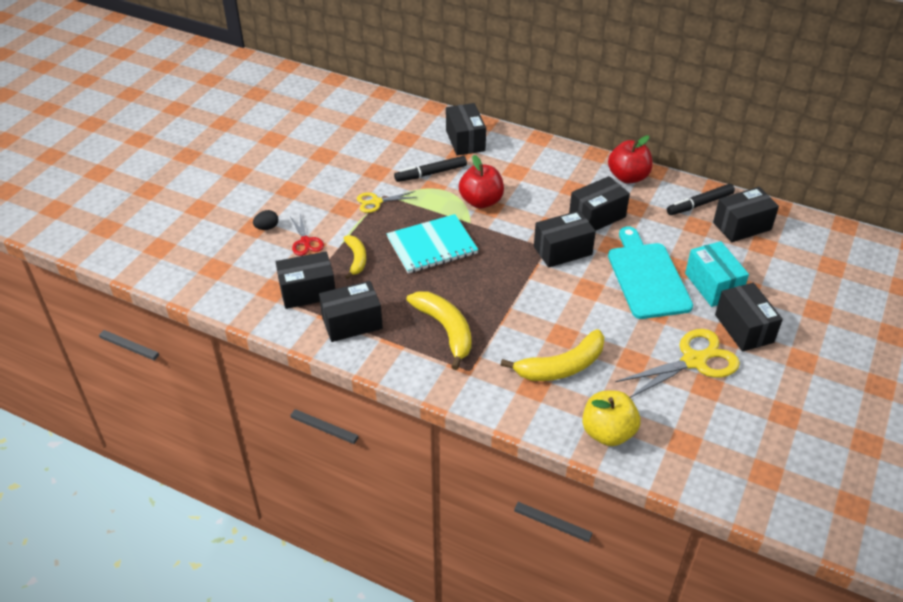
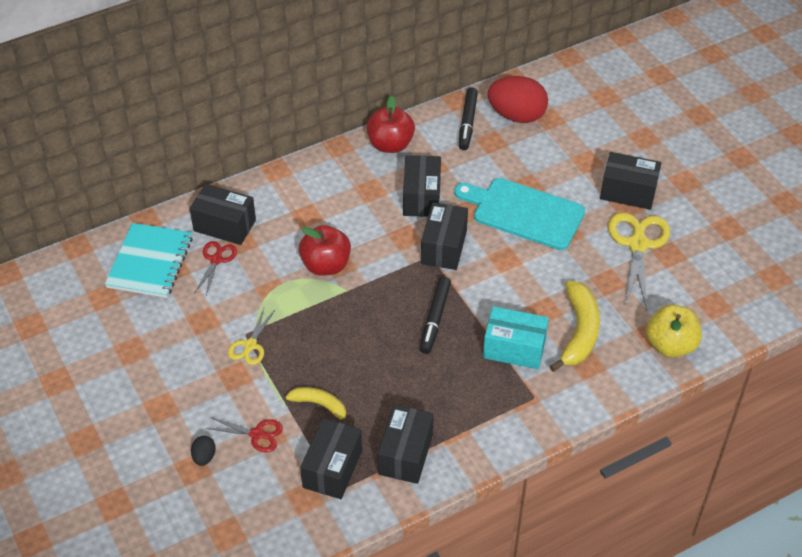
camera: 55 degrees left, 5 degrees up
(431, 173) = (248, 279): black marker -> black marker (435, 319)
(432, 152) = (216, 260): none -> red scissors
(432, 246) = (354, 336): turquoise notebook -> turquoise notebook (150, 262)
(445, 330) = (473, 387): yellow banana -> none
(712, 285) = (567, 179): turquoise box -> turquoise box (514, 348)
(742, 226) = (516, 115): black box -> red egg

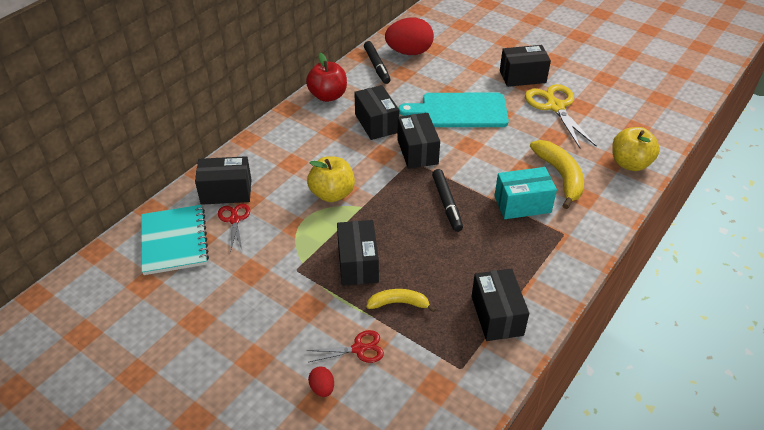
camera: 25 degrees left, 5 degrees down
(204, 457) = (322, 388): black egg -> red egg
(250, 345) = (306, 277): yellow scissors -> none
(326, 265) = (332, 194): red apple -> yellow apple
(332, 469) = (444, 352): black box -> black box (358, 263)

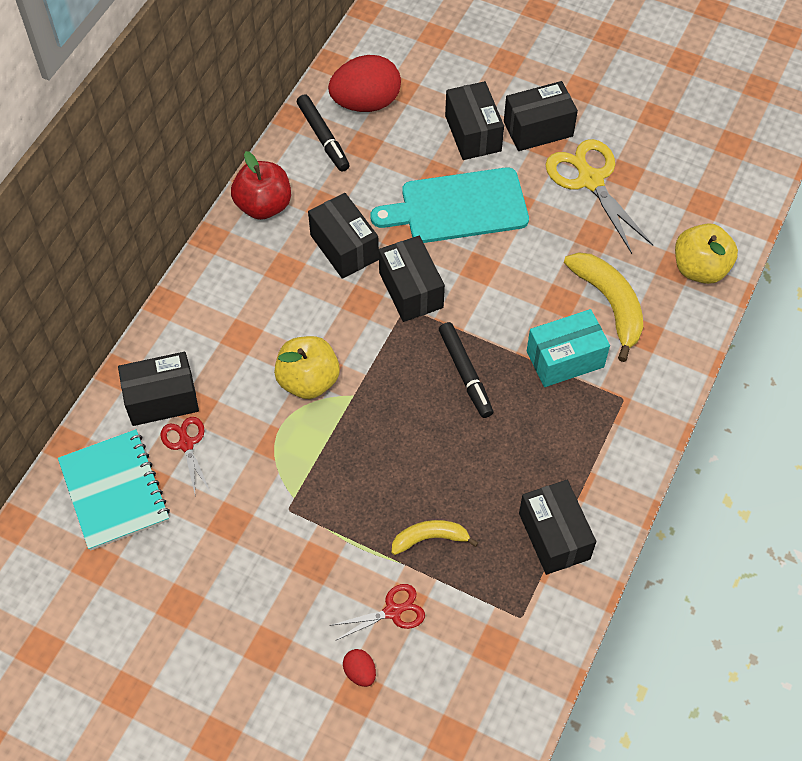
camera: 10 degrees left, 15 degrees up
(358, 263) = (366, 487): black box -> black box (473, 133)

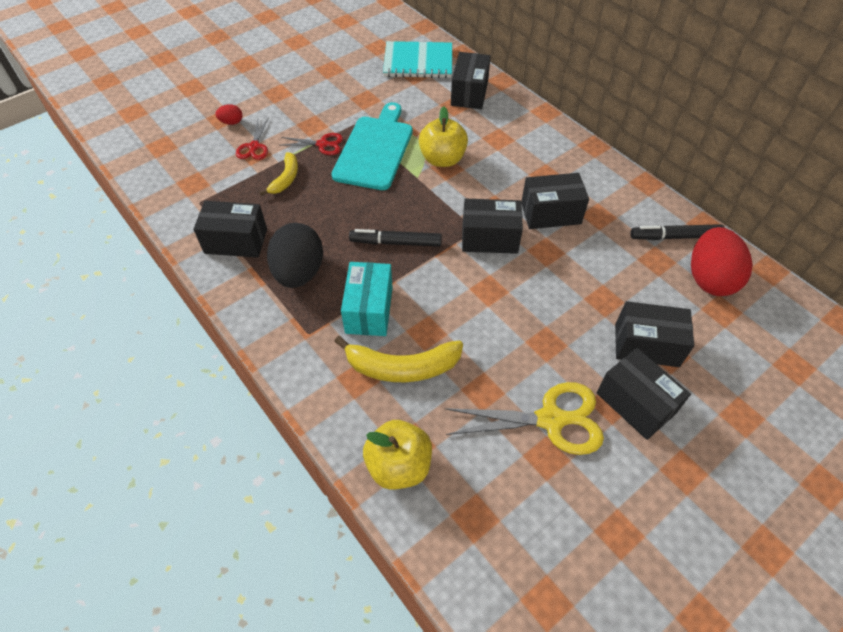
camera: 115 degrees right, 5 degrees down
(186, 444) = (430, 95): red scissors -> red scissors (322, 144)
(263, 205) = (612, 181): red apple -> none
(458, 207) = (561, 300): turquoise cutting board -> turquoise cutting board (375, 149)
(538, 129) = (635, 403): black box -> black box turned 45 degrees counterclockwise
(558, 446) = (299, 272): none -> black egg

